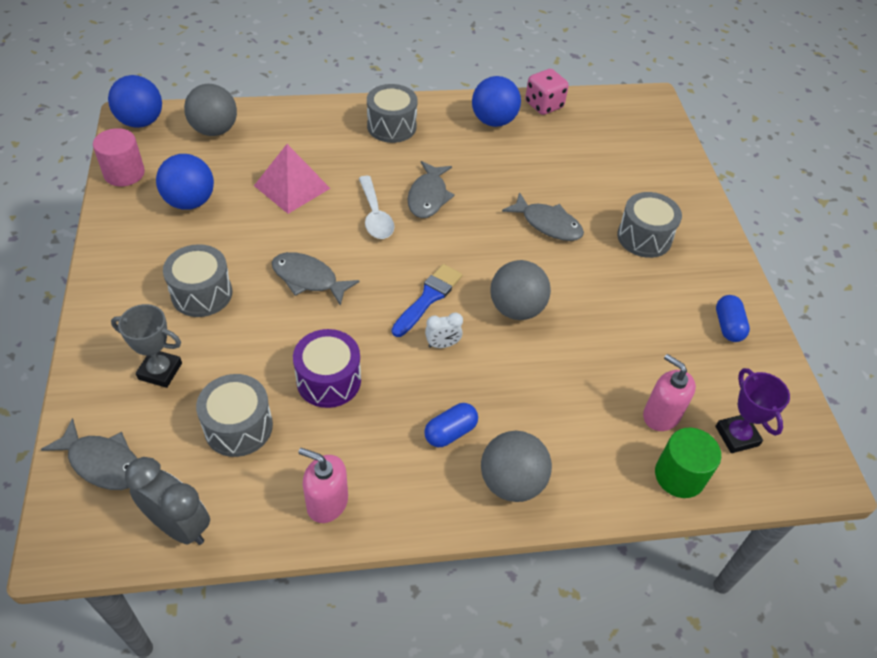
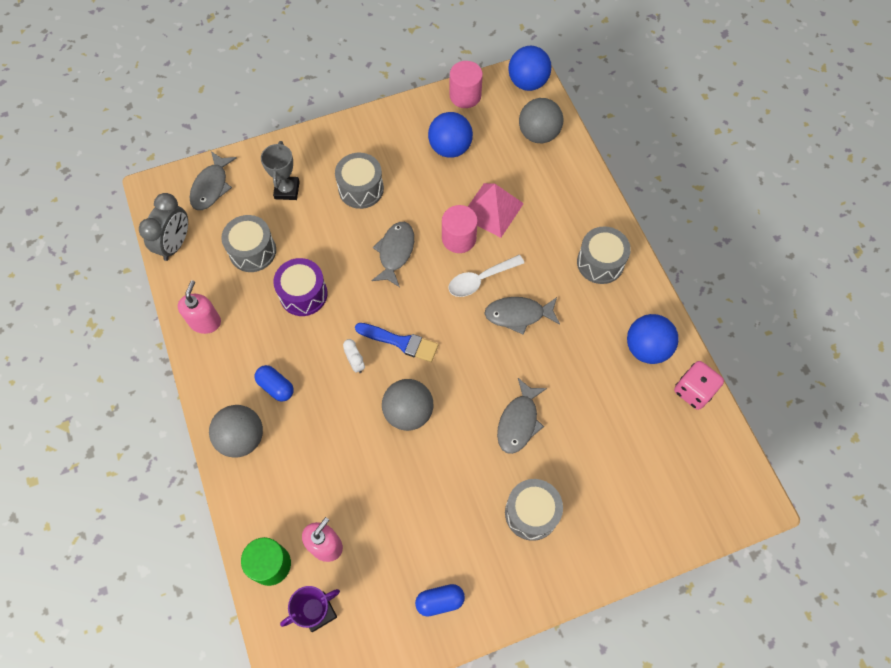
camera: 80 degrees right, 15 degrees up
(315, 221) = (459, 238): none -> pink cylinder

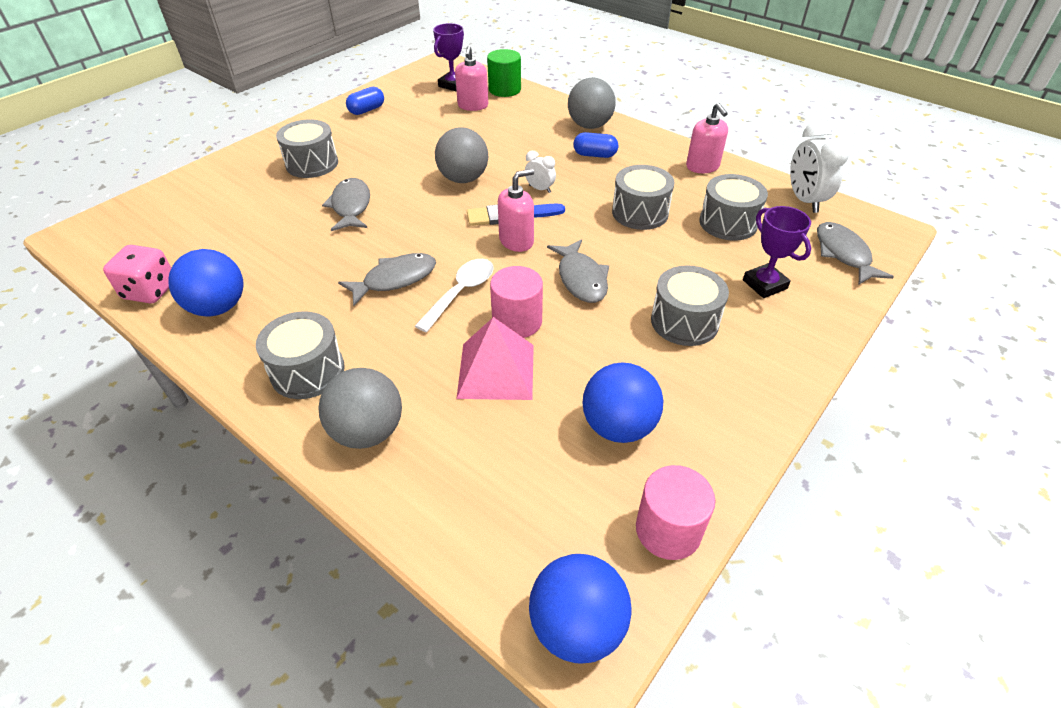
camera: 150 degrees right, 20 degrees down
(175, 244) = (804, 200): grey clock -> white clock
(287, 190) = (764, 284): grey trophy -> purple trophy
(303, 294) = (640, 213): purple drum -> grey drum
(413, 311) = (516, 241): none -> pink soap dispenser
(538, 134) = (493, 521): grey ball -> grey ball (368, 431)

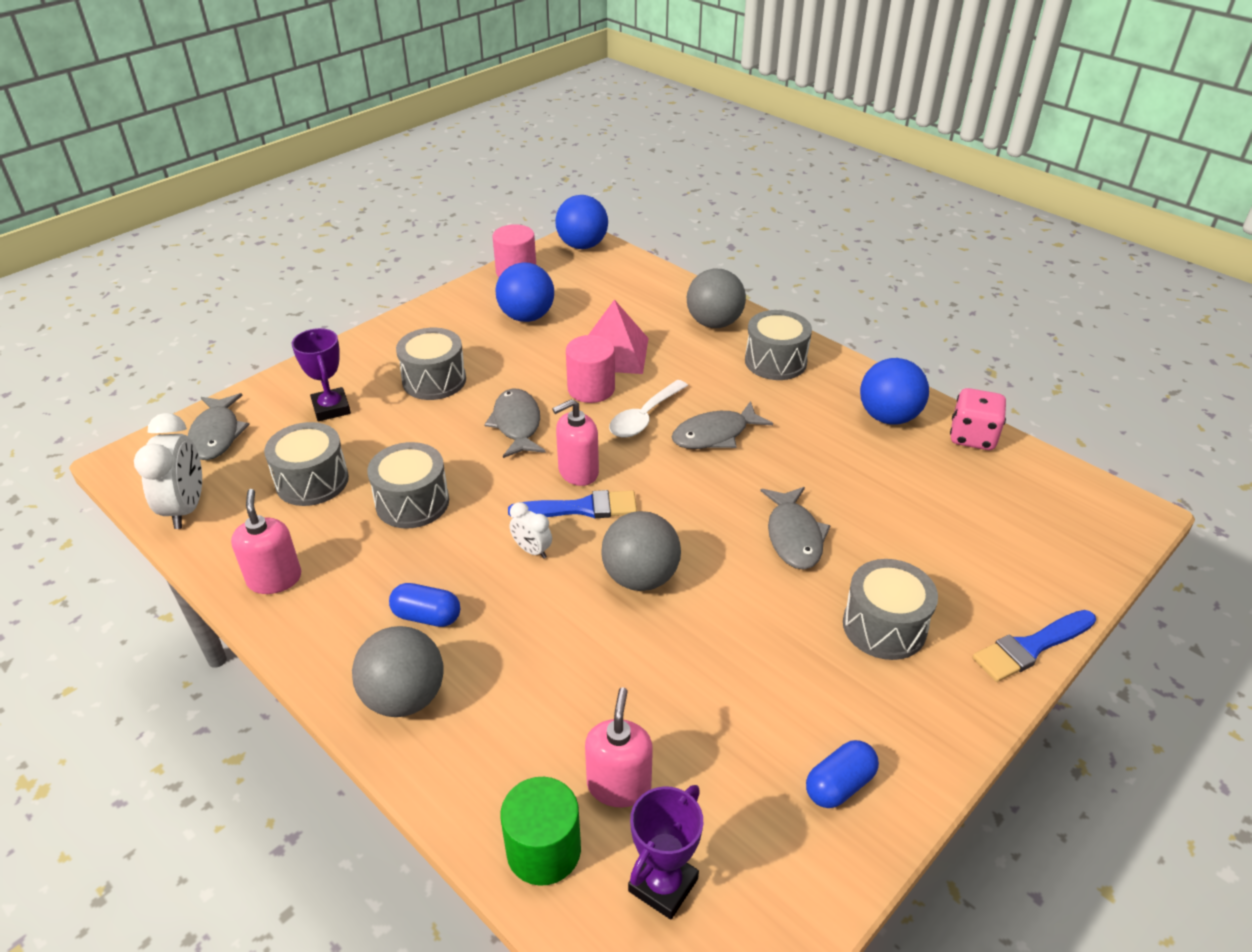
camera: 175 degrees left, 5 degrees down
(228, 159) = (1031, 647): none -> blue brush

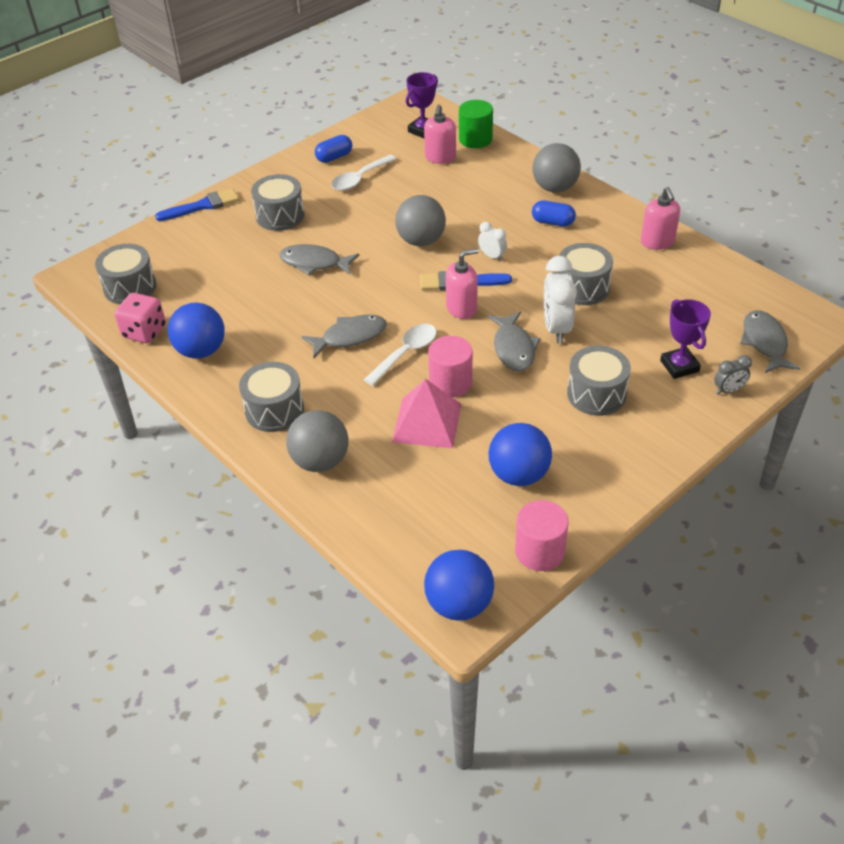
camera: 175 degrees left, 5 degrees up
(186, 508) = (747, 285): white clock -> white clock (556, 328)
(291, 385) = (728, 390): none -> grey clock
(312, 481) = (664, 303): grey drum -> grey drum (130, 287)
(770, 719) = (359, 179): none -> white spoon
(794, 536) = (314, 263): grey fish -> grey fish turned 75 degrees counterclockwise

